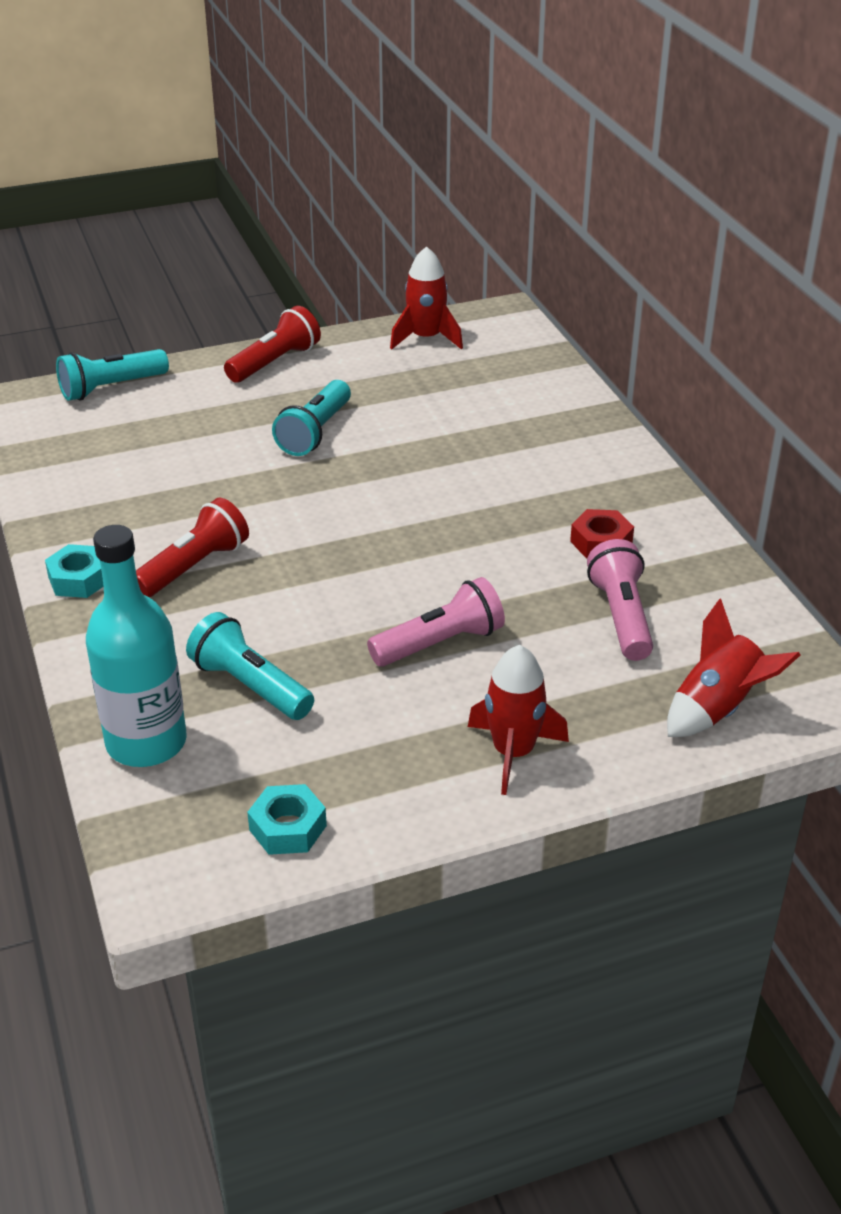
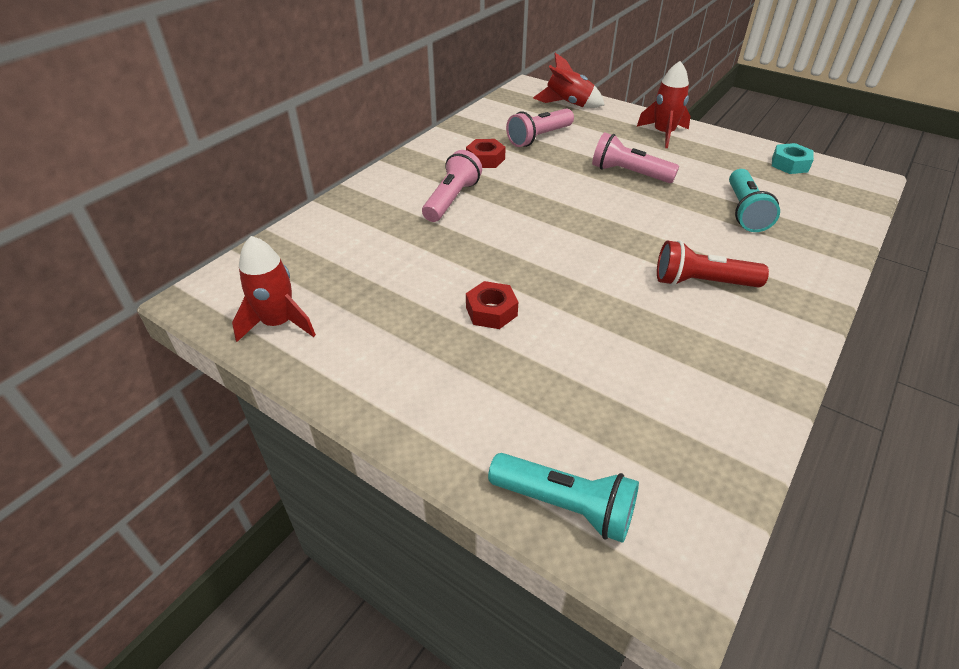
camera: 125 degrees left, 5 degrees up
(79, 579) = (789, 326): turquoise nut -> none
(146, 742) = (827, 222): turquoise bottle -> none
(275, 362) = (401, 400): red flashlight -> none
(315, 432) = (491, 311): turquoise flashlight -> red nut
(526, 481) = (451, 199): none -> pink flashlight

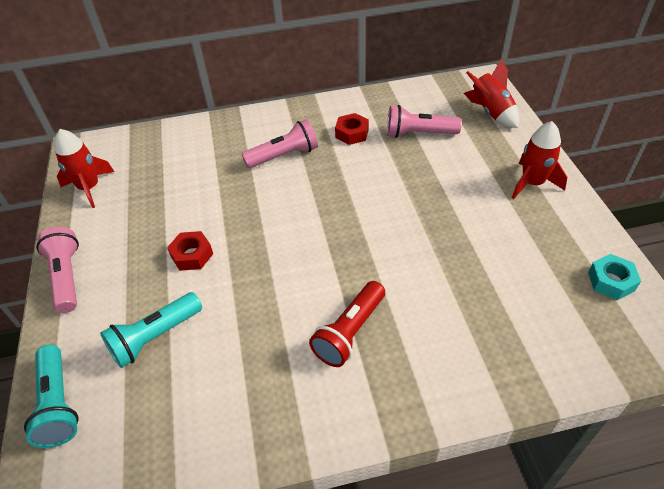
camera: 45 degrees right, 5 degrees up
(629, 173) = (441, 205): pink flashlight -> pink flashlight (67, 277)
(702, 282) = (350, 332): red flashlight -> red flashlight turned 105 degrees counterclockwise
(745, 211) = (485, 298): turquoise flashlight -> turquoise flashlight (155, 337)

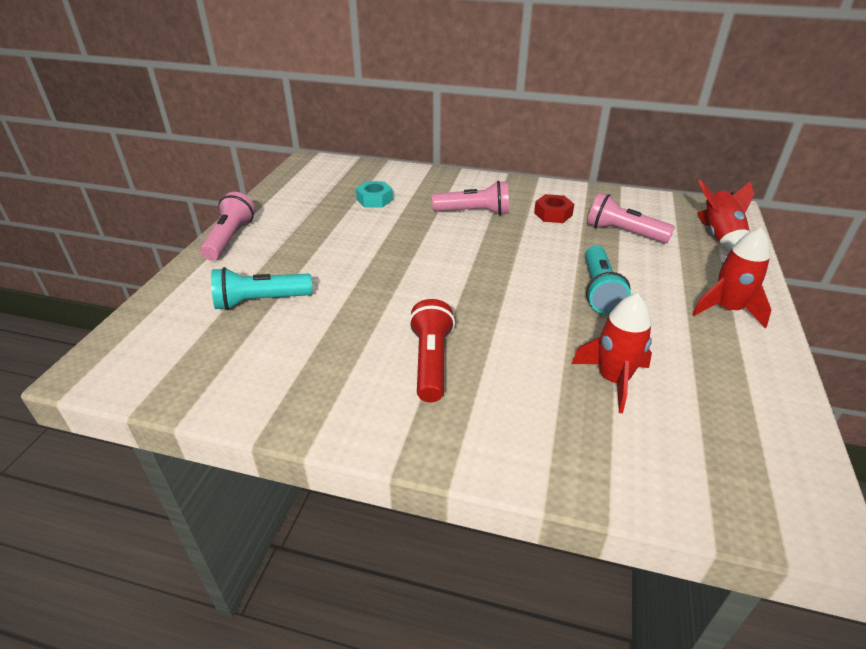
camera: 25 degrees right, 10 degrees down
(58, 404) = (153, 317): turquoise flashlight -> turquoise flashlight (599, 291)
(90, 188) = (295, 188): red rocket -> red rocket (613, 380)
(192, 255) = (337, 256): red nut -> none
(350, 332) = (431, 362): red flashlight -> red flashlight turned 120 degrees clockwise
(611, 281) = (769, 429): turquoise nut -> turquoise nut (374, 200)

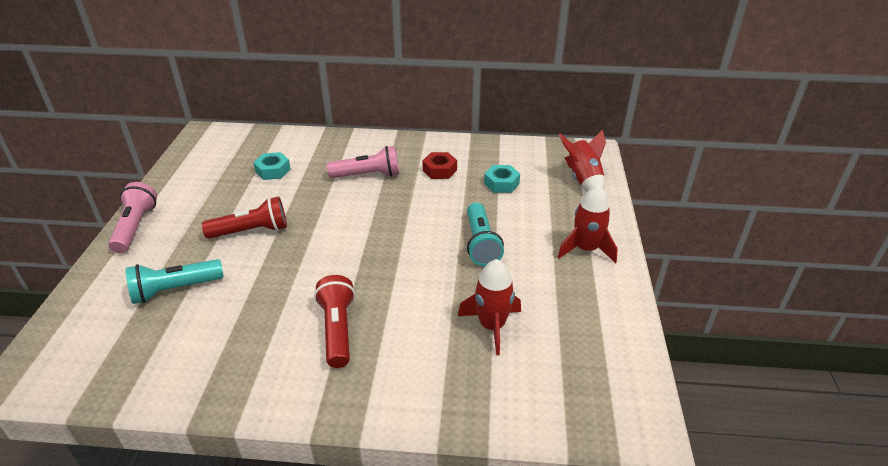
camera: 10 degrees left, 0 degrees up
(346, 253) = (251, 231): none -> red flashlight
(623, 233) = (501, 183): pink flashlight -> turquoise nut

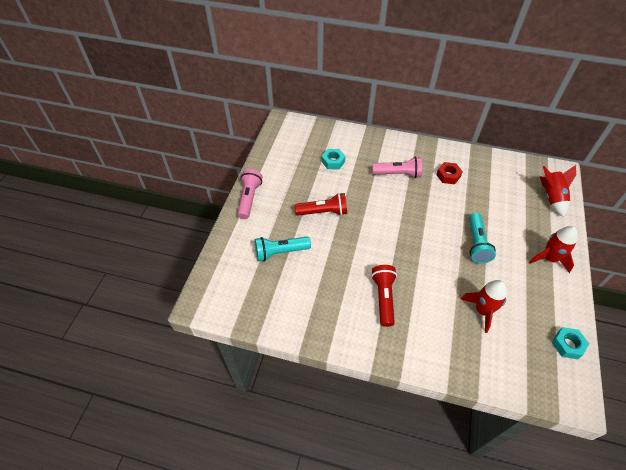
camera: 10 degrees right, 15 degrees up
(501, 183) = (492, 193): turquoise nut -> turquoise nut (567, 345)

